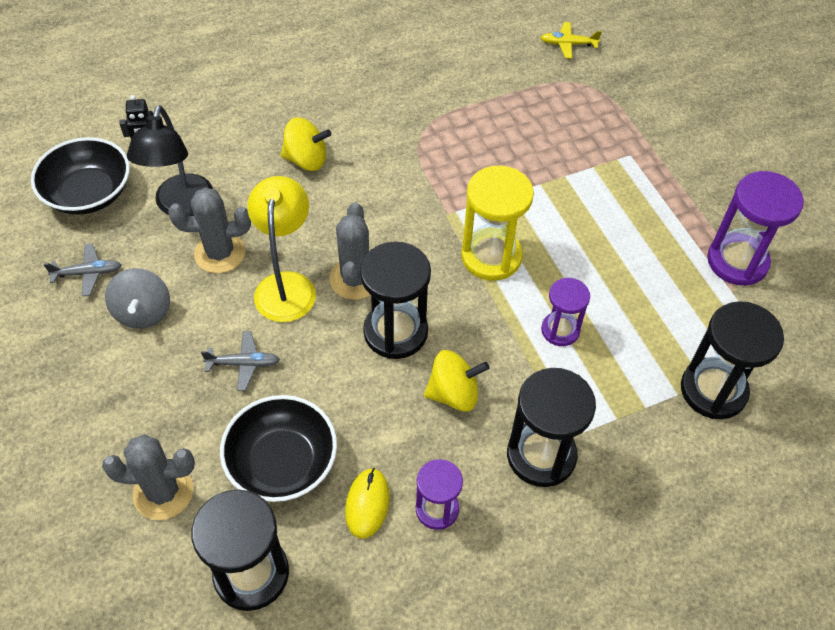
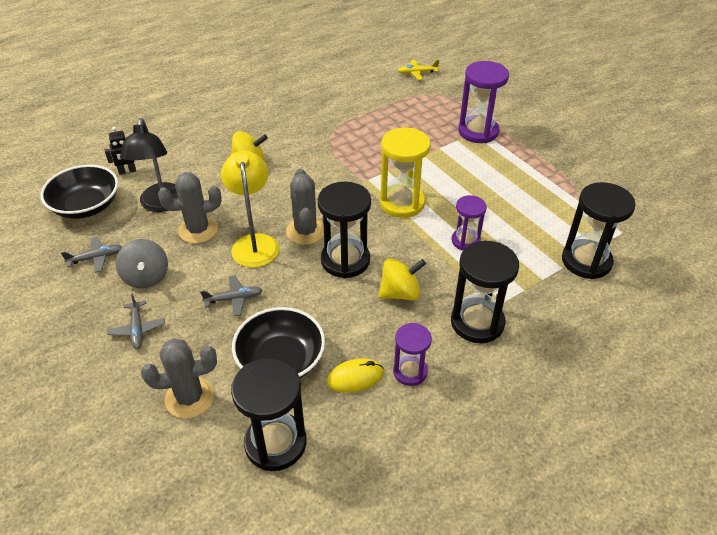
camera: 10 degrees left, 10 degrees down
(119, 385) = (137, 329): none -> grey plane
(367, 504) = (355, 377): yellow mouse -> yellow mouse turned 75 degrees clockwise
(737, 261) = (574, 181): purple hourglass -> purple hourglass (478, 131)

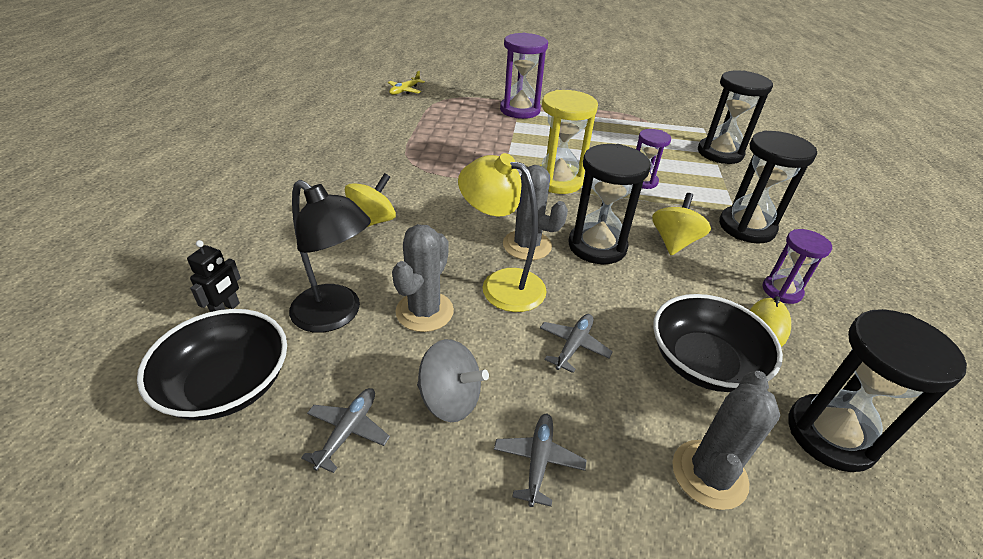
camera: 50 degrees left, 5 degrees down
(137, 329) = (538, 461): grey plane -> grey plane turned 105 degrees counterclockwise

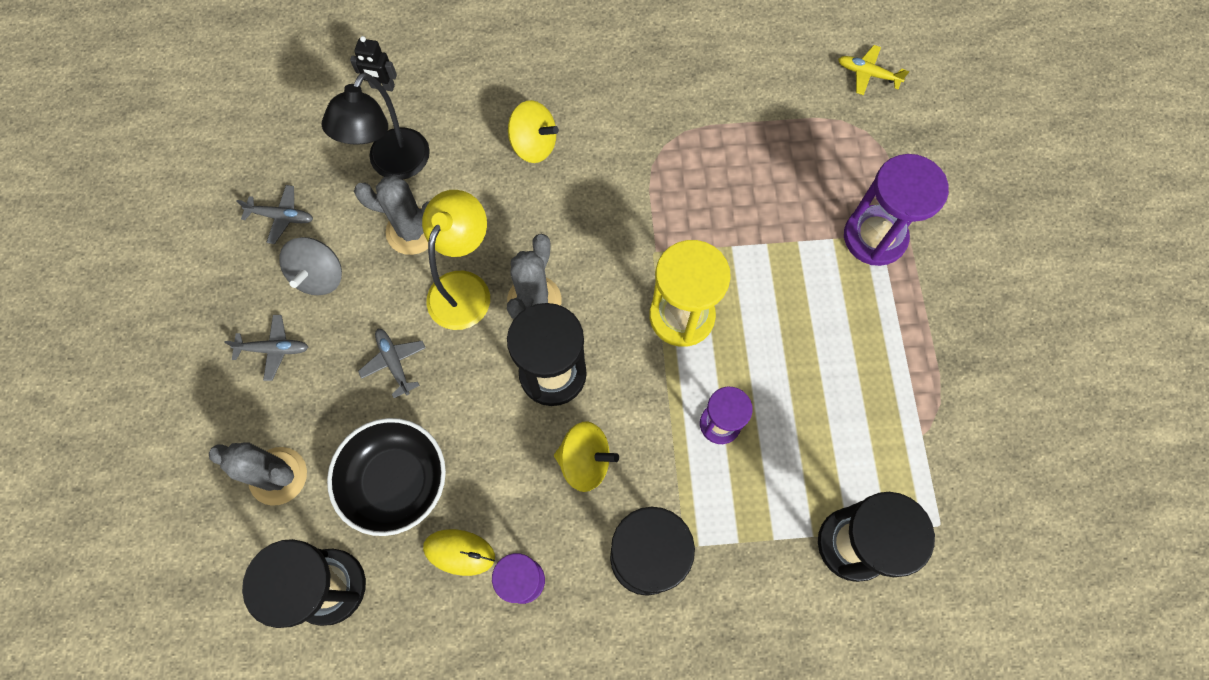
camera: 80 degrees right, 30 degrees up
(227, 384) = (309, 125): black bowl -> none
(573, 346) = (394, 363): grey plane -> grey plane turned 135 degrees counterclockwise

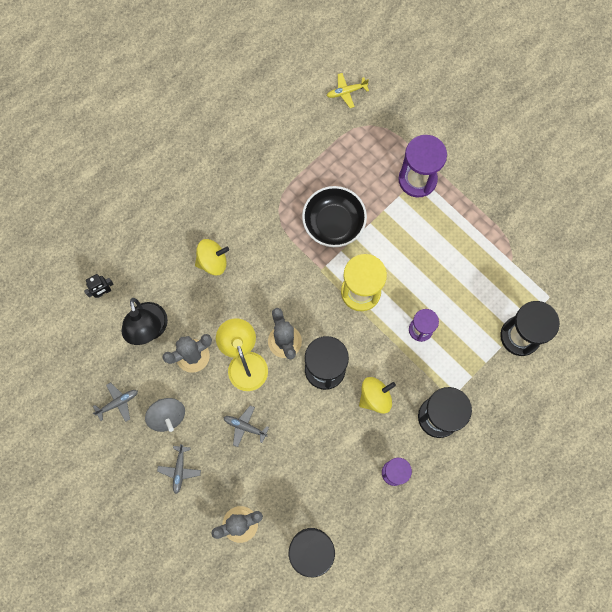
camera: 40 degrees left, 5 degrees up
(273, 349) = (179, 469): grey plane -> grey plane turned 135 degrees clockwise
(395, 481) = (297, 479): black bowl -> black bowl (333, 223)
(459, 552) = (355, 485): yellow mouse -> none

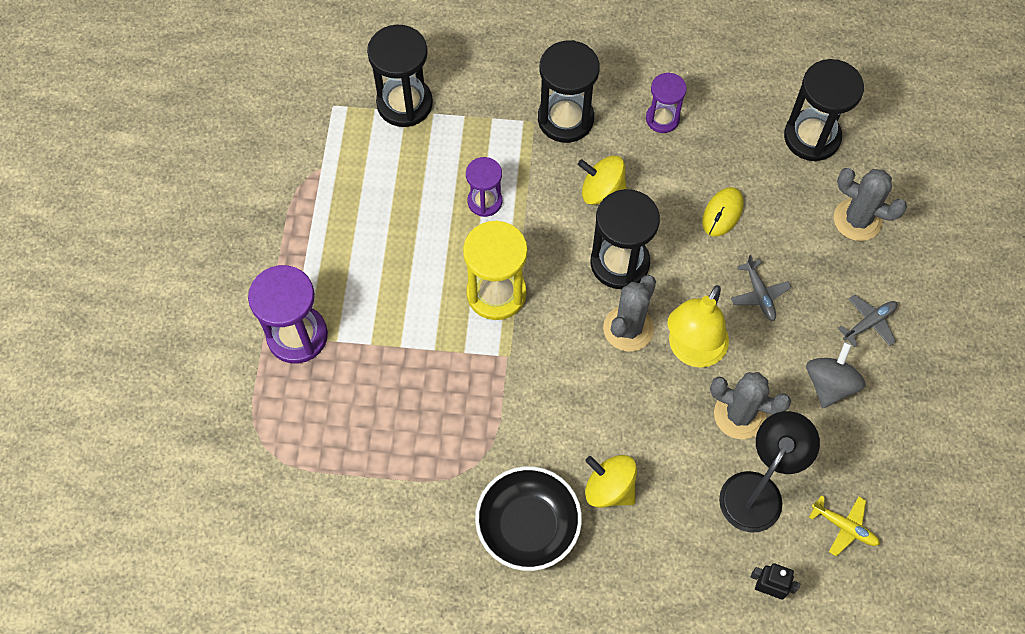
camera: 130 degrees left, 10 degrees down
(118, 403) = (870, 451): grey plane -> none
(307, 451) = (722, 213): none -> yellow mouse
(333, 223) = (436, 387): black bowl -> black bowl (528, 526)
(346, 92) = (236, 512): yellow plane -> yellow plane (844, 526)

